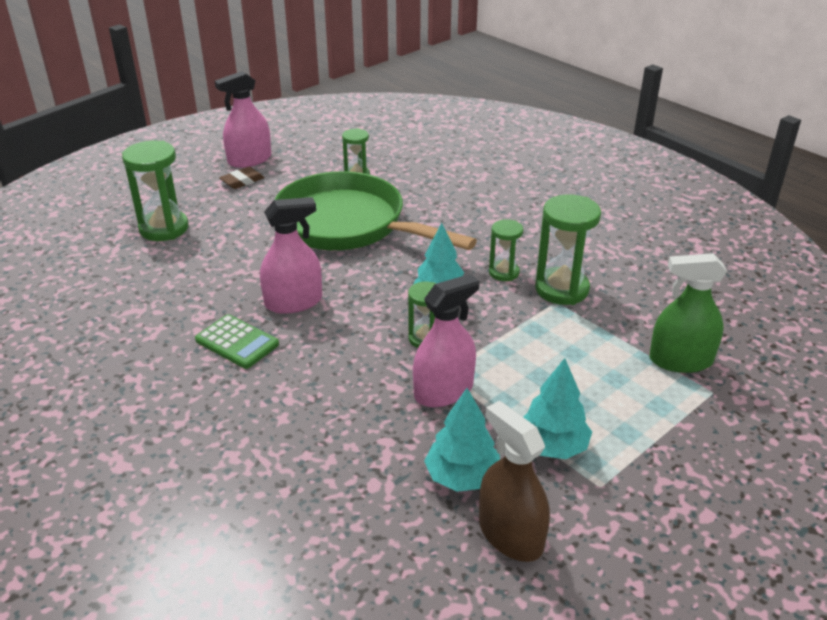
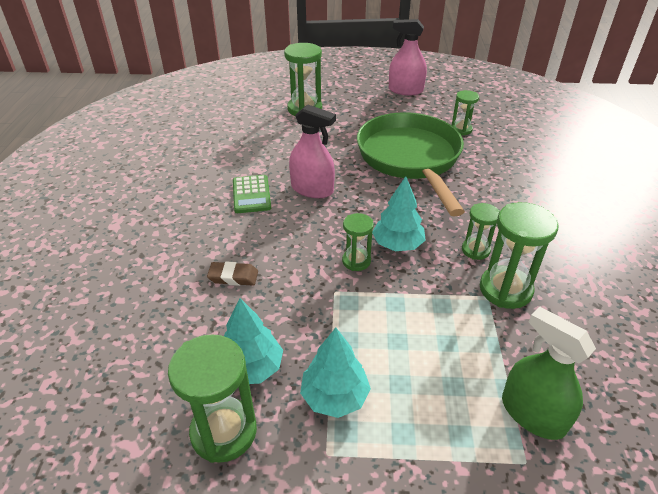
camera: 45 degrees right, 5 degrees up
(242, 181) = (384, 101): brown eraser -> brown eraser (233, 277)
(443, 391) = (319, 303): pink spray bottle -> none
(510, 535) = (224, 431): brown spray bottle -> green hourglass

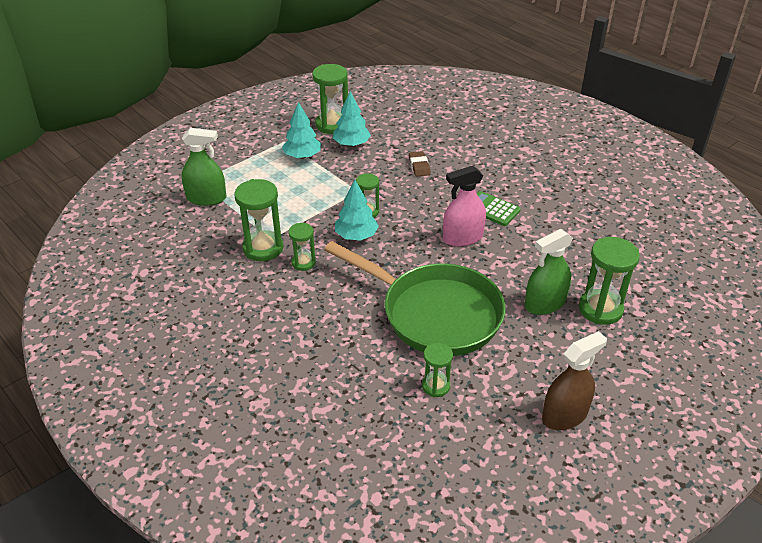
camera: 135 degrees right, 0 degrees up
(233, 277) = (419, 166): brown eraser -> brown eraser turned 60 degrees counterclockwise
(330, 127) = (545, 303): none -> green spray bottle
(405, 90) = (564, 415): pink spray bottle -> brown spray bottle

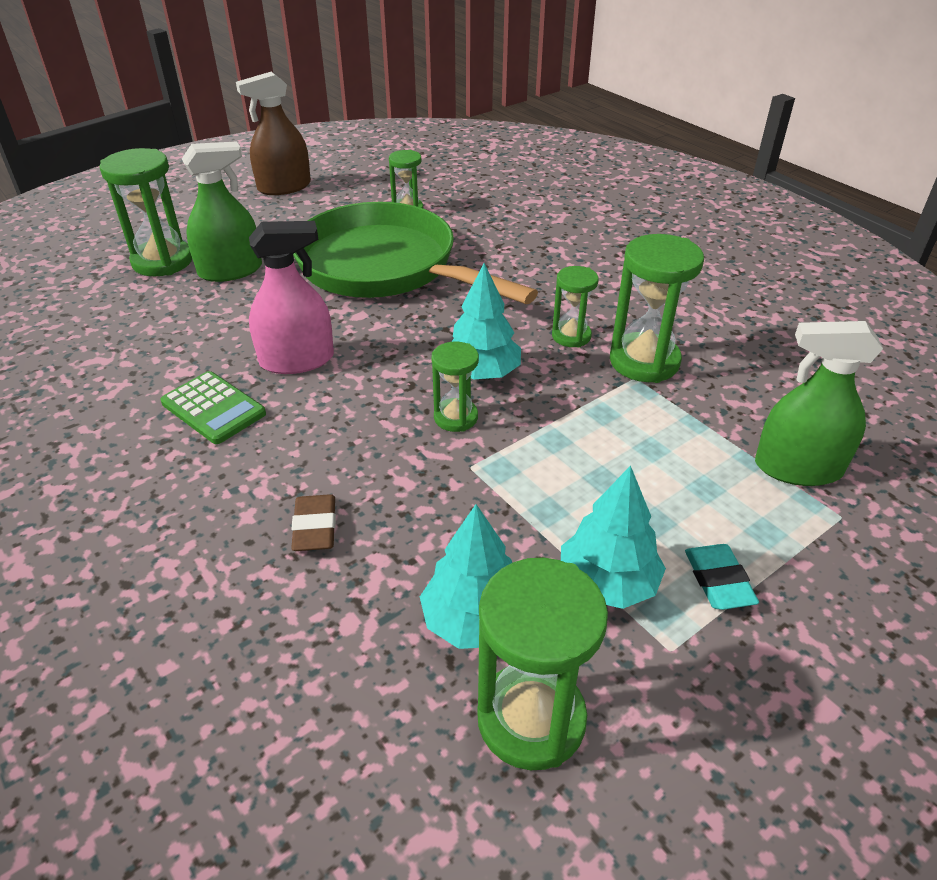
camera: 175 degrees left, 0 degrees up
(260, 159) = (718, 581): none -> turquoise eraser

